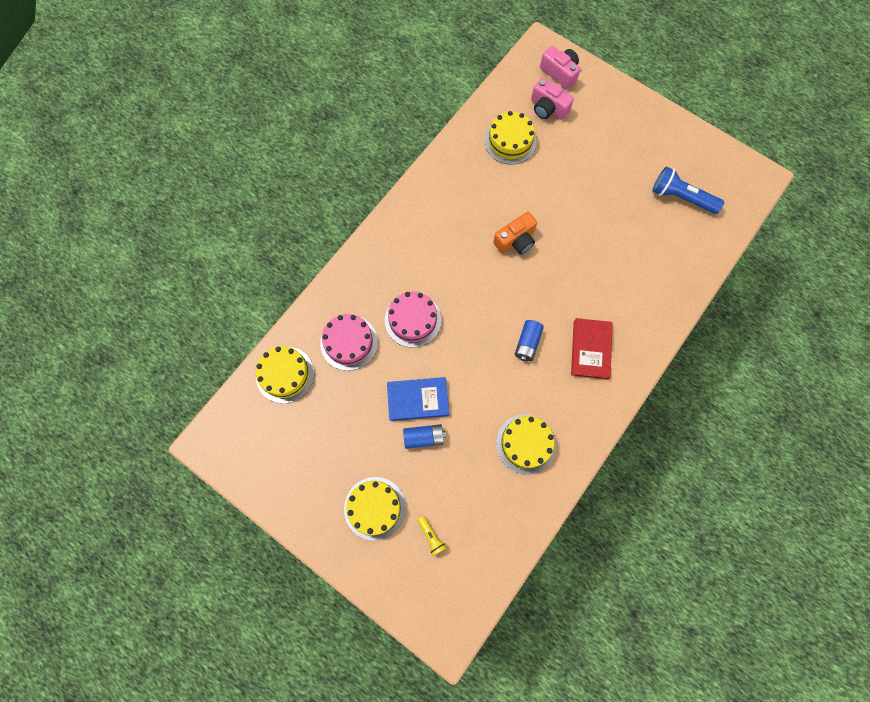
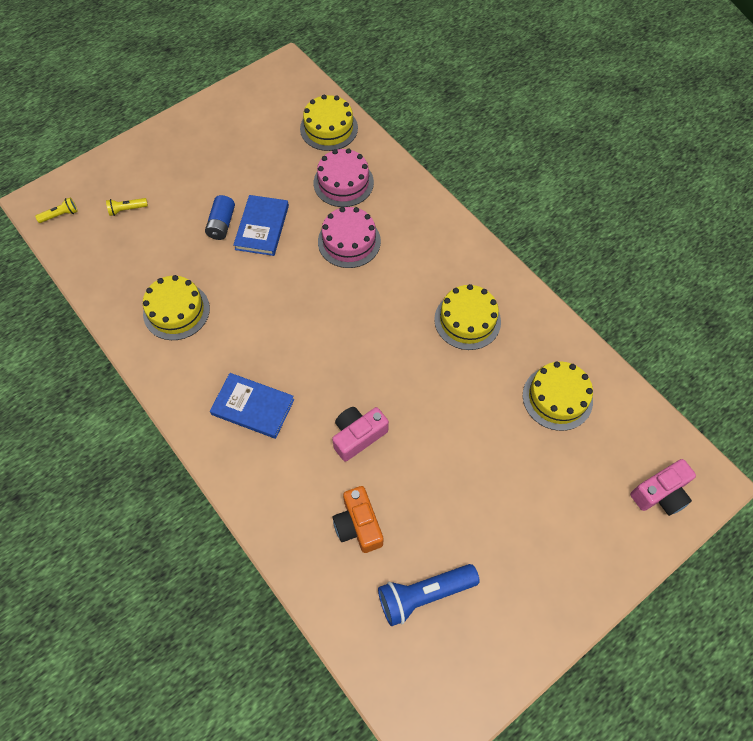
camera: 105 degrees right, 10 degrees down
(375, 508) = (173, 172): yellow cake -> yellow cake (467, 320)
(455, 603) = (60, 215): none -> yellow flashlight
(515, 240) = (415, 366): orange camera -> orange camera (358, 525)
(527, 343) = (284, 343): blue battery -> none
(548, 108) = (602, 460): pink camera -> pink camera (358, 436)
(590, 349) = (253, 407): red book -> blue book
(681, 197) = (424, 595): blue flashlight -> blue flashlight turned 150 degrees counterclockwise

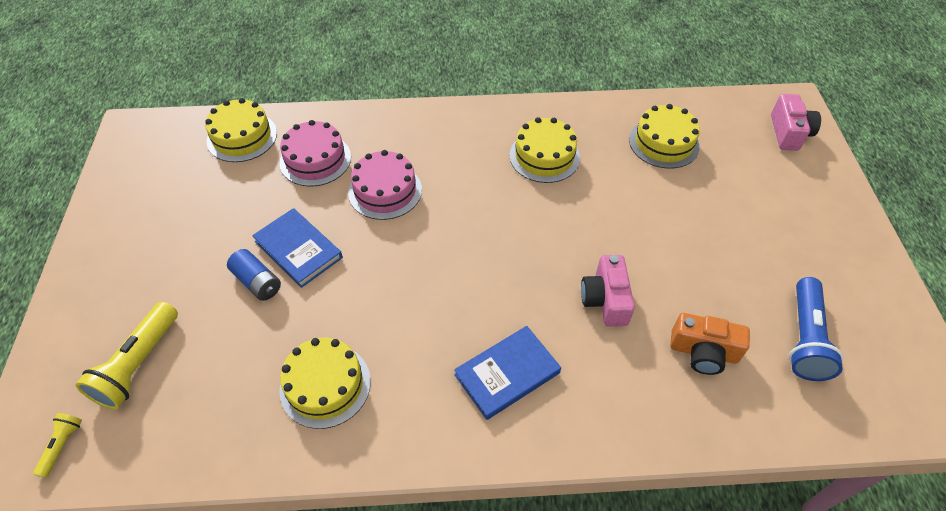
camera: 55 degrees left, 10 degrees down
(127, 210) = (138, 365): yellow flashlight -> yellow flashlight, size x1.99

